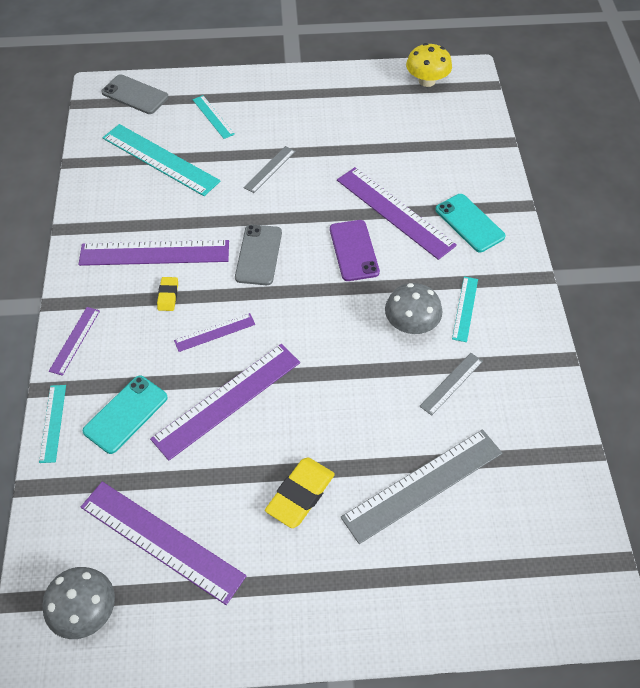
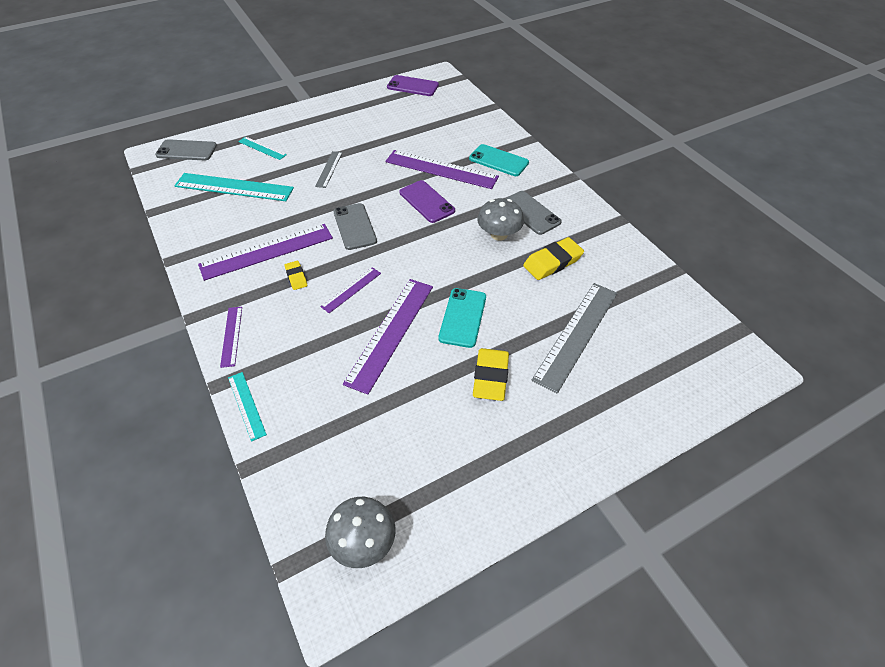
camera: 25 degrees left, 5 degrees down
(126, 414) = (310, 374): turquoise phone -> turquoise phone (463, 317)
(161, 541) = (398, 457): purple ruler -> none
(427, 81) = (412, 86): yellow mushroom -> purple phone
(451, 383) = (552, 262): grey ruler -> yellow eraser
(465, 308) = (530, 213): turquoise ruler -> grey phone

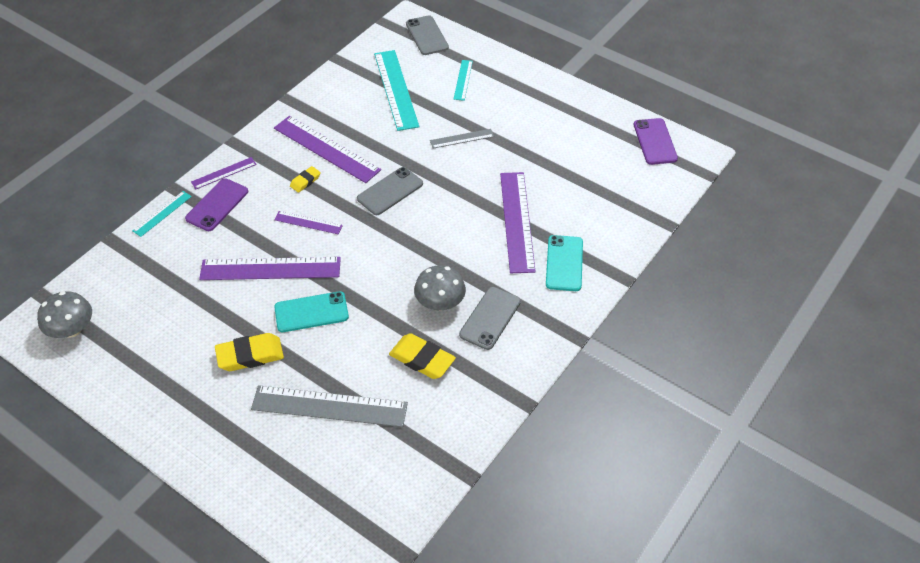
camera: 65 degrees right, 0 degrees up
(426, 202) = (457, 229): purple phone -> purple phone (217, 205)

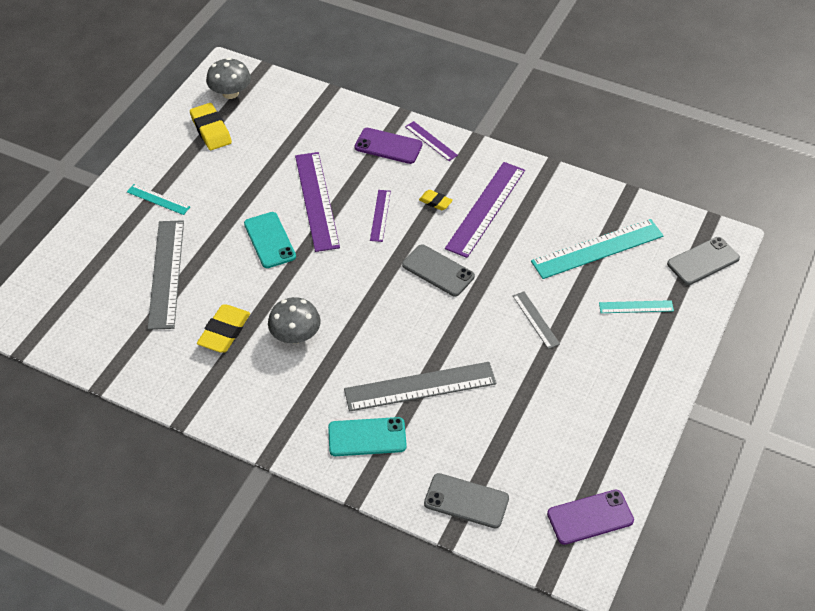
camera: 80 degrees right, 0 degrees up
(162, 213) = (369, 112): turquoise ruler -> turquoise ruler (158, 199)
(250, 355) = (216, 209): yellow eraser -> yellow eraser (211, 130)
(490, 318) = (281, 379): grey phone -> grey phone (466, 501)
(517, 221) = (420, 387): purple ruler -> grey ruler

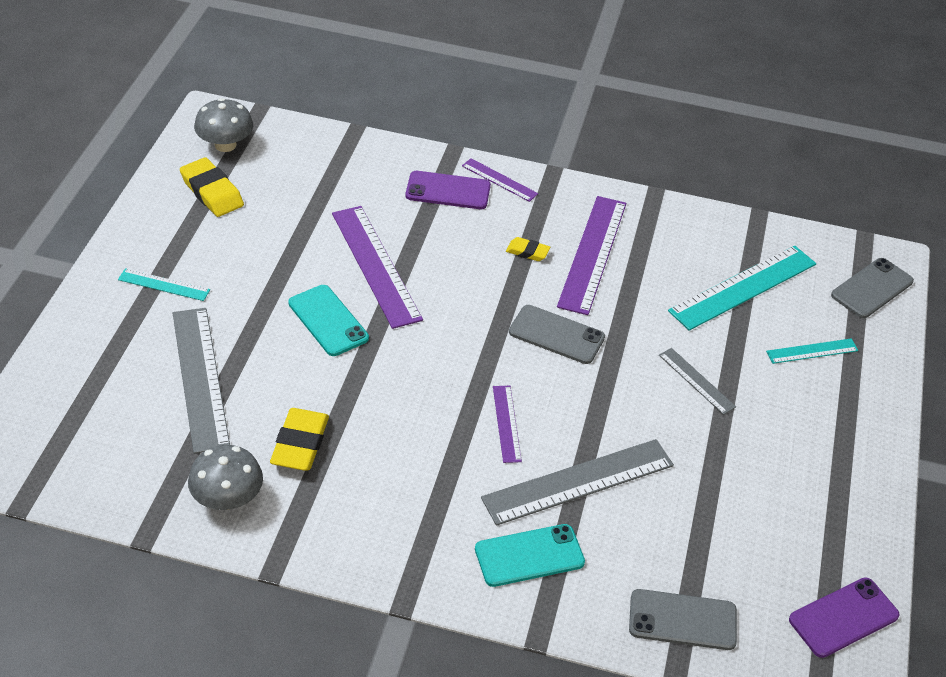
camera: 15 degrees left, 5 degrees down
(295, 335) = (397, 437): grey mushroom -> grey mushroom (227, 498)
(380, 215) = (463, 275): purple ruler -> purple ruler (507, 423)

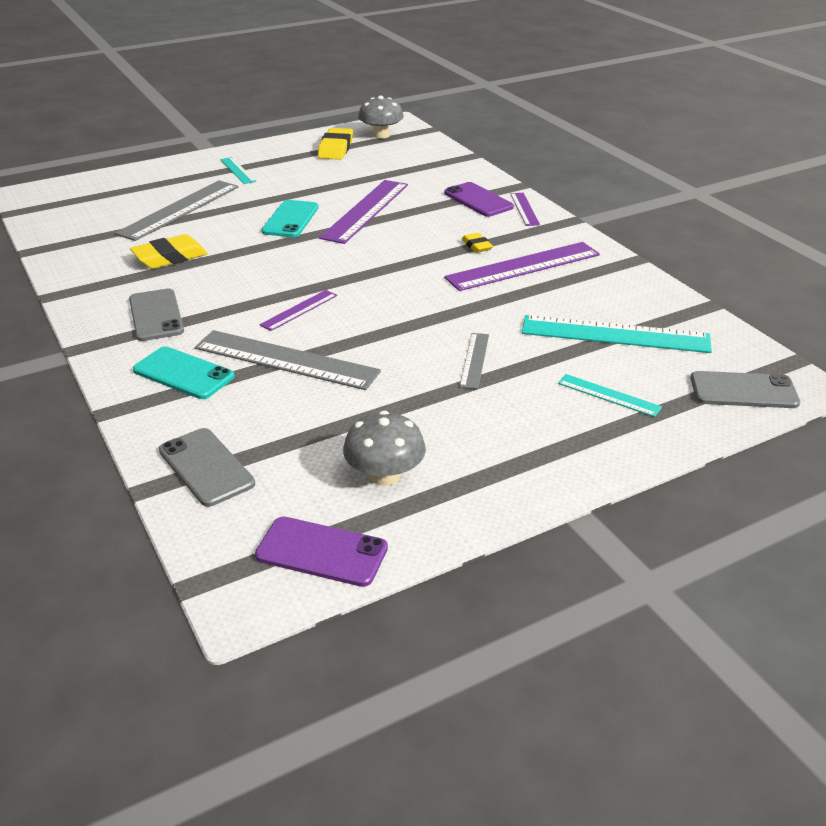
camera: 50 degrees right, 10 degrees down
(227, 498) = (92, 258): grey mushroom -> grey mushroom (385, 475)
(556, 335) = (417, 289): grey phone -> grey phone (156, 315)

